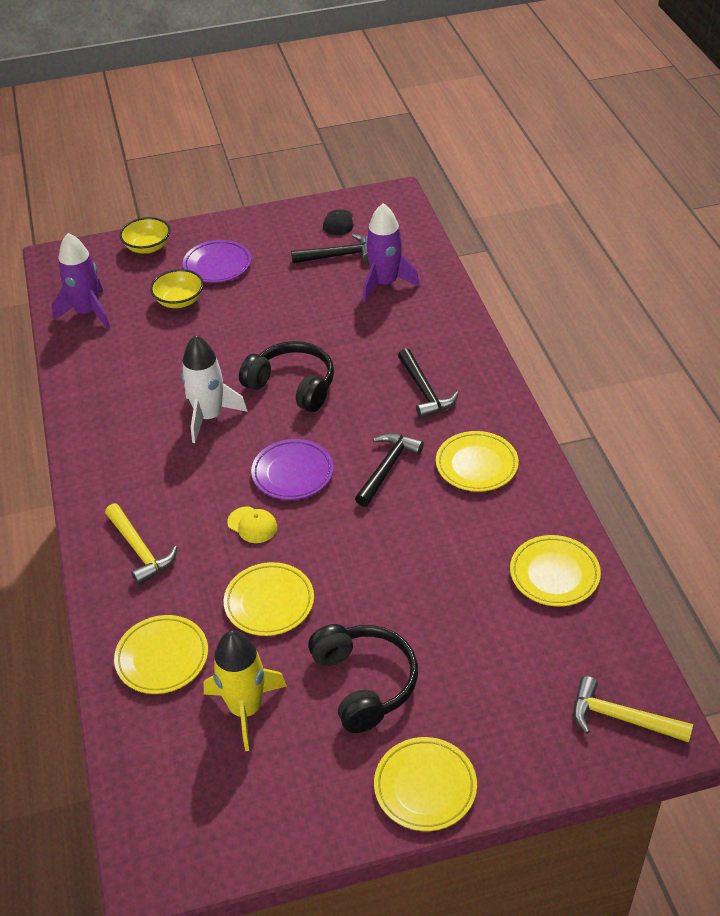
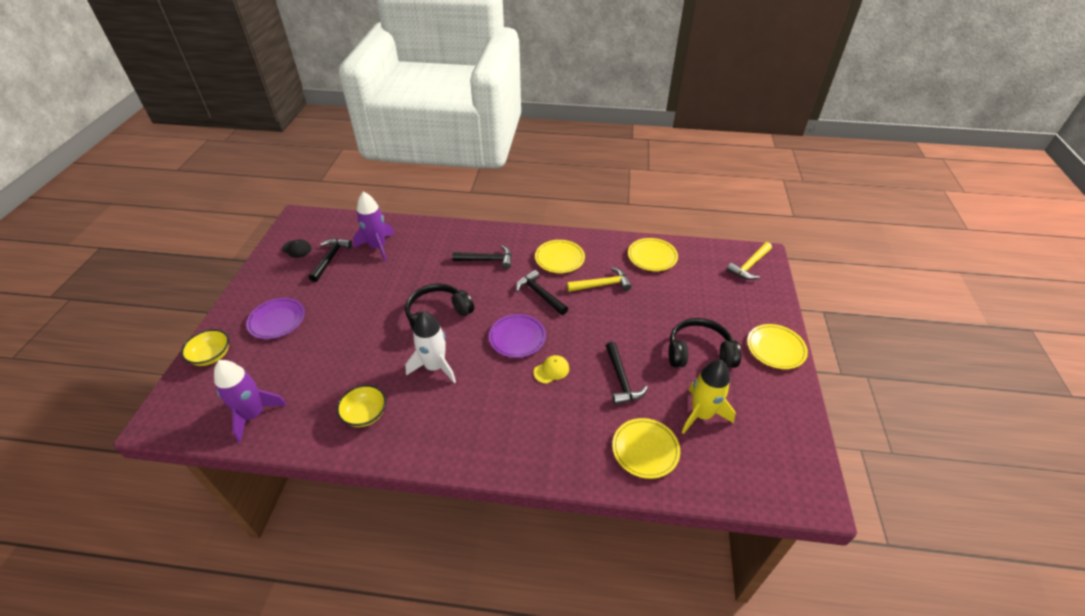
camera: 70 degrees left, 0 degrees up
(140, 550) = (541, 440): yellow hammer -> yellow hammer (602, 285)
(179, 301) = (296, 352): yellow bowl -> yellow bowl (365, 414)
(269, 602) = (621, 379): yellow plate -> black hammer

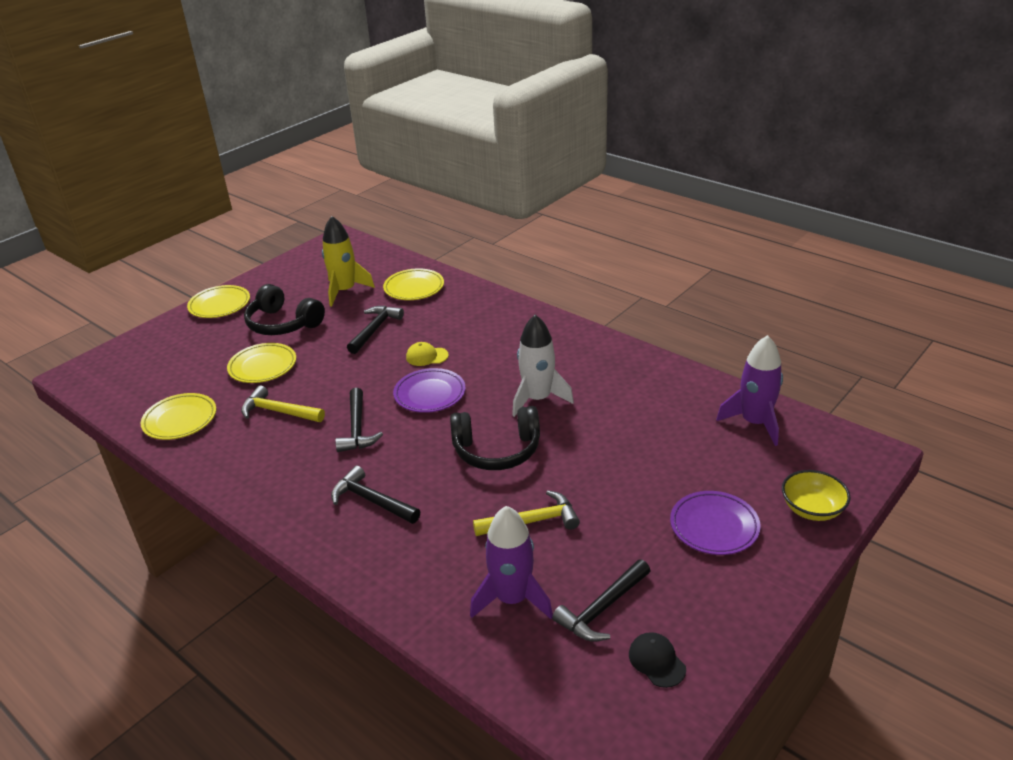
camera: 145 degrees left, 10 degrees down
(365, 414) = (633, 384): yellow bowl -> none
(559, 259) = (282, 463): yellow plate -> yellow plate (263, 366)
(749, 265) = (107, 370): yellow hammer -> yellow hammer (532, 521)

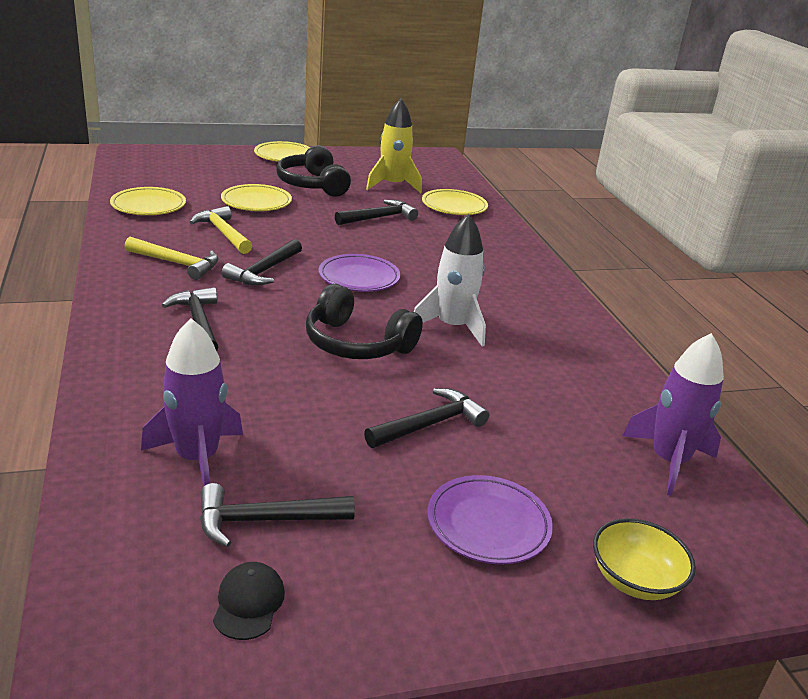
camera: 30 degrees right, 5 degrees down
(426, 356) = (395, 253): yellow cap -> none
(532, 521) = (307, 411): yellow hammer -> yellow hammer (177, 263)
(611, 482) = (430, 424): none -> black hammer

